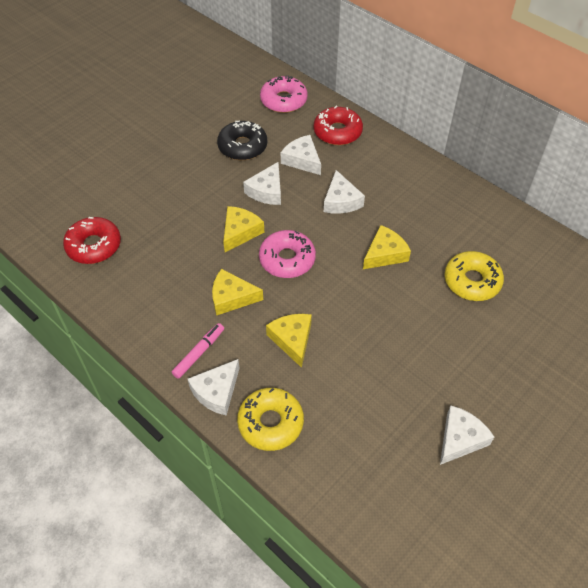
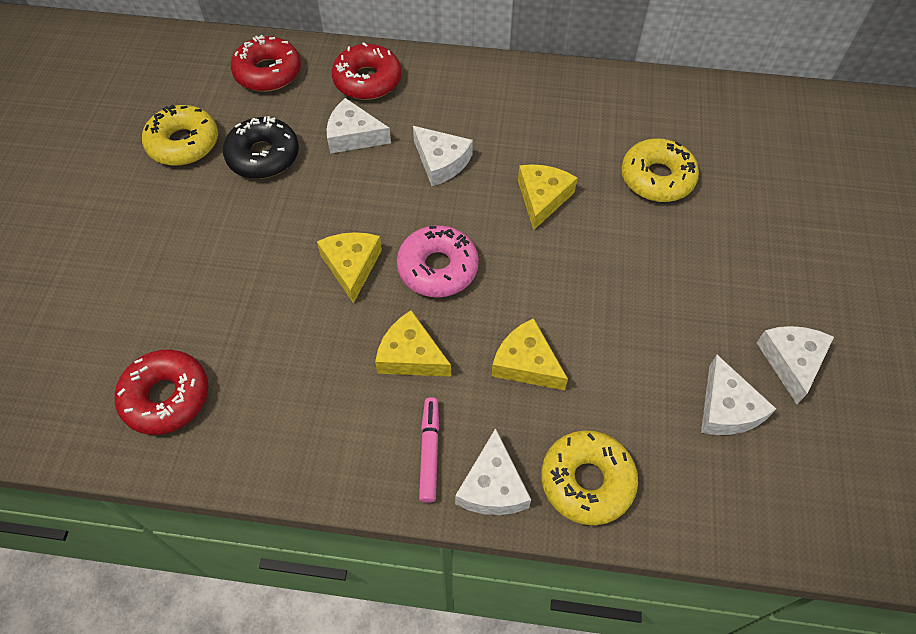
camera: 35 degrees left, 5 degrees up
(206, 118) = (183, 143): none -> yellow donut
(232, 297) = (410, 355): yellow cheese -> yellow cheese turned 60 degrees clockwise
(267, 191) = (342, 196): white cheese -> white cheese (726, 408)
(283, 100) = (268, 72): pink donut -> red donut

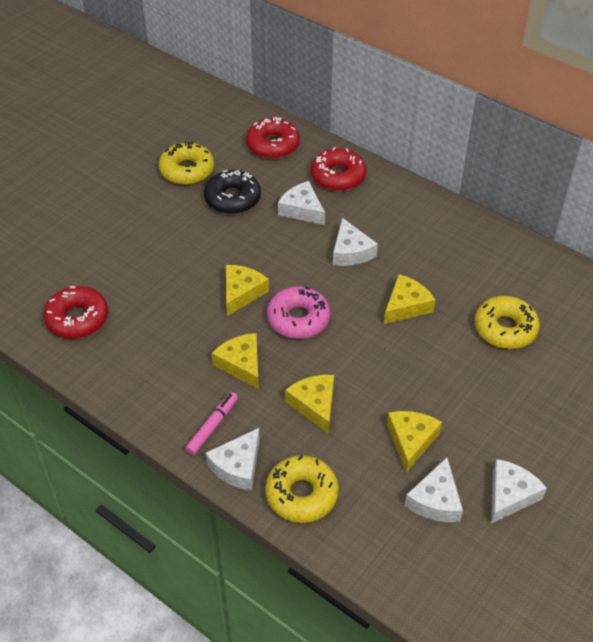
camera: 30 degrees right, 10 degrees down
(655, 352) = (411, 441): none -> yellow cheese

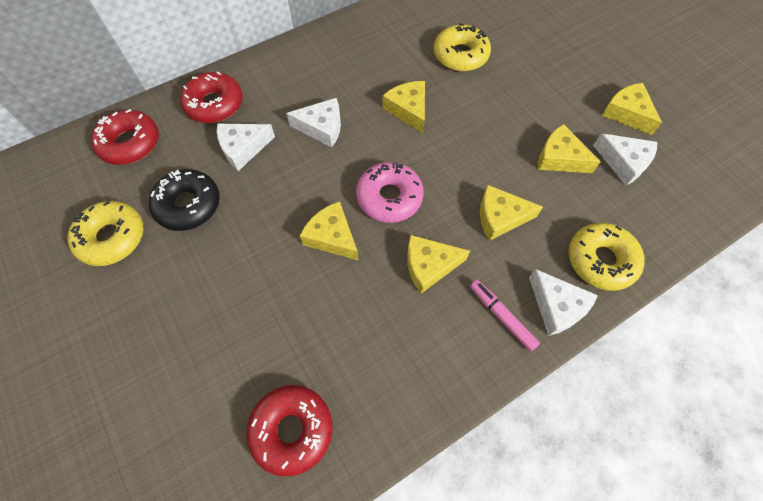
camera: 70 degrees left, 15 degrees up
(510, 495) = (627, 113): white cheese -> yellow cheese

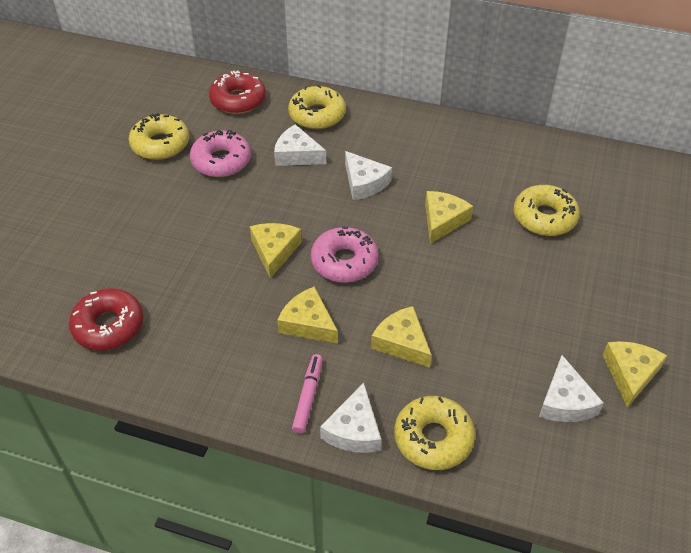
camera: 50 degrees right, 15 degrees down
(188, 205) = (221, 161): black donut -> pink donut
(214, 104) = (317, 115): red donut -> yellow donut
(559, 158) = (512, 350): yellow cheese -> none

